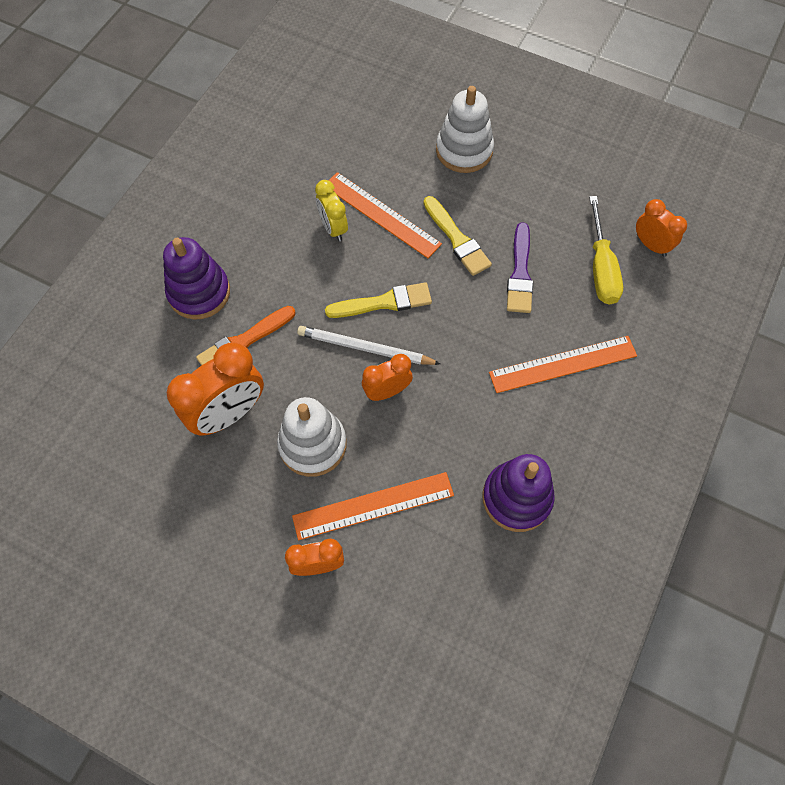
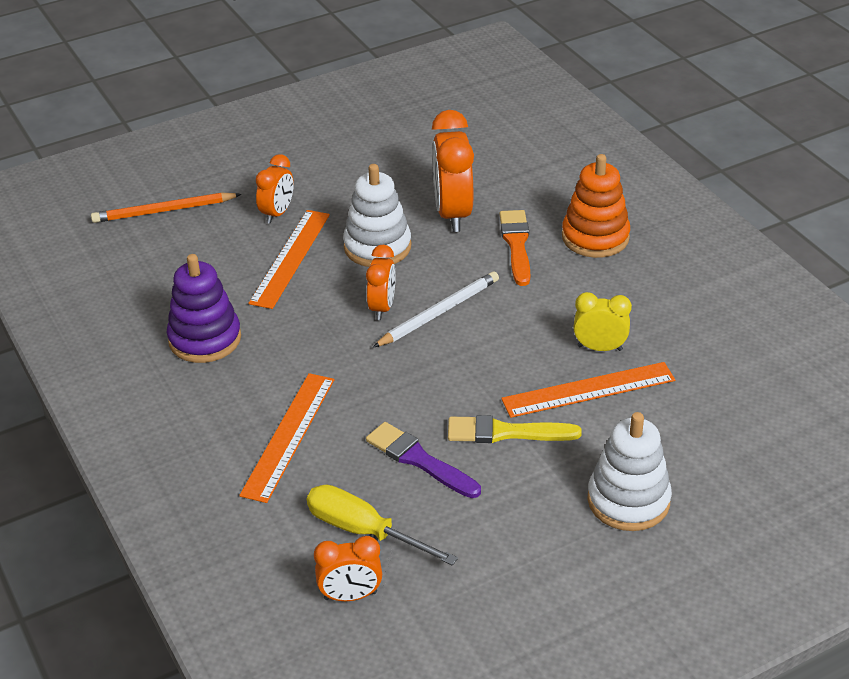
camera: 125 degrees right, 25 degrees down
(199, 292) = (595, 237): purple stacking toy -> orange stacking toy
(381, 680) = (164, 211): none -> orange pencil
(384, 302) = (477, 345): yellow brush -> none

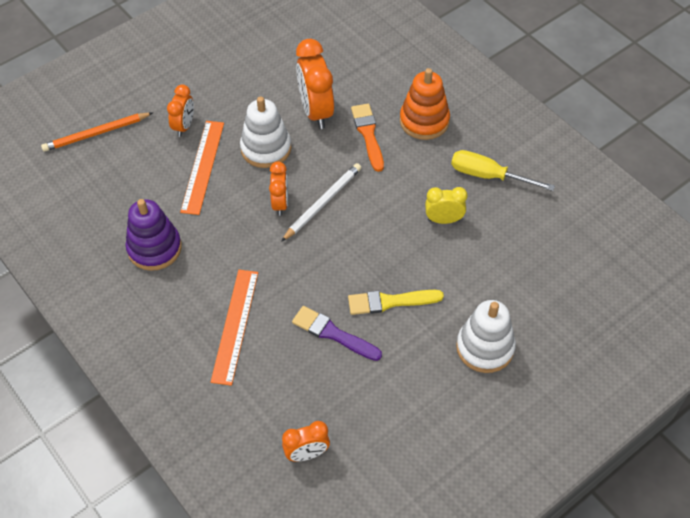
camera: 10 degrees left, 15 degrees up
(363, 531) = (305, 399): yellow screwdriver -> yellow screwdriver (488, 176)
(588, 389) = (442, 257): orange ruler -> none

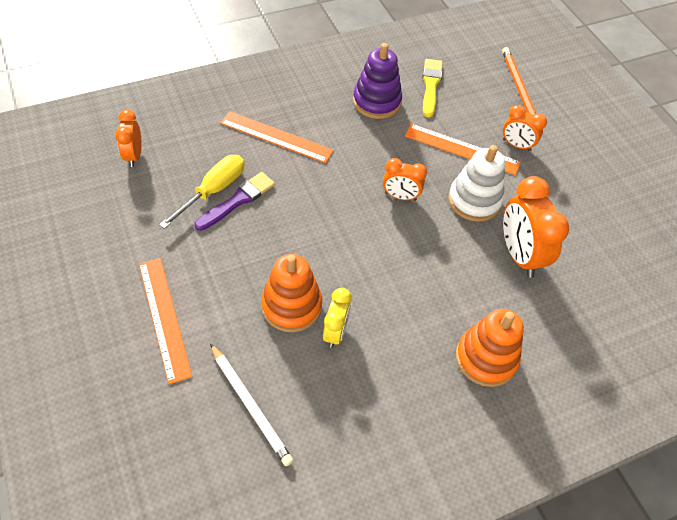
camera: 100 degrees right, 0 degrees up
(316, 111) = (519, 254): orange clock -> orange clock turned 105 degrees counterclockwise
(322, 203) = (391, 230): white pencil -> white pencil (250, 405)
(368, 134) = (476, 294): orange brush -> none
(390, 302) = (252, 253): yellow brush -> yellow brush (431, 85)
(432, 256) = (291, 306): none -> orange stacking toy
(485, 347) = (164, 318): white stacking toy -> orange ruler
(488, 176) = (385, 401): yellow screwdriver -> yellow screwdriver (213, 190)

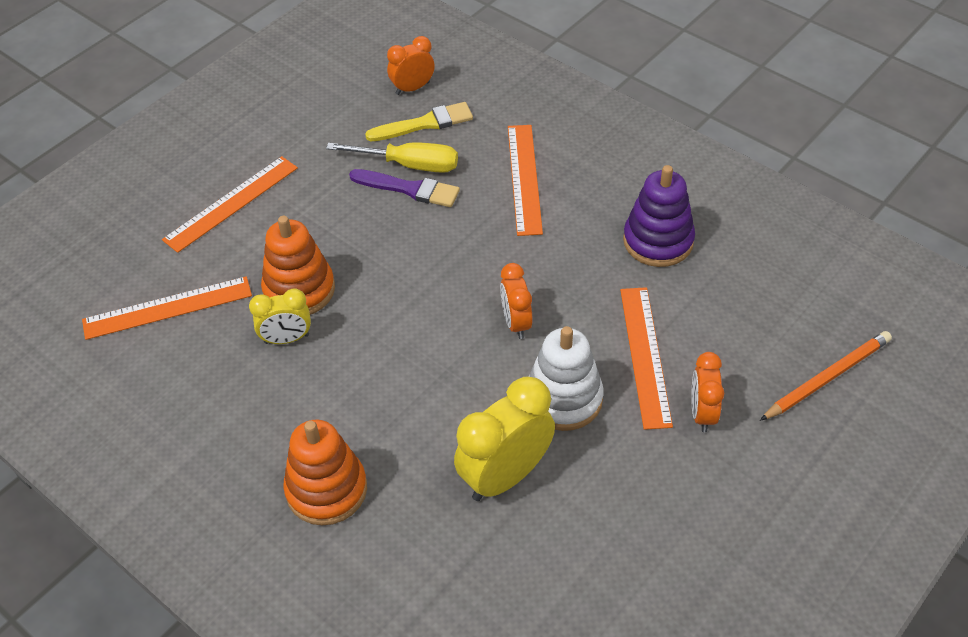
camera: 70 degrees right, 5 degrees down
(250, 405) = (167, 308): white pencil -> orange ruler
(431, 85) = (737, 282): yellow brush -> yellow brush (424, 124)
(519, 254) = (505, 476): orange clock -> yellow clock

